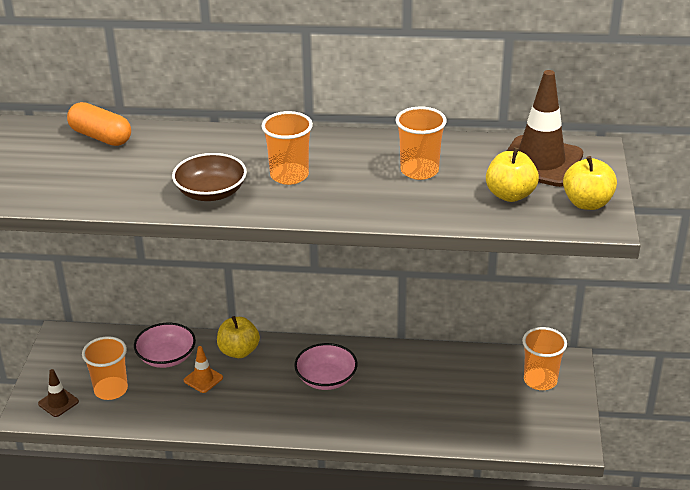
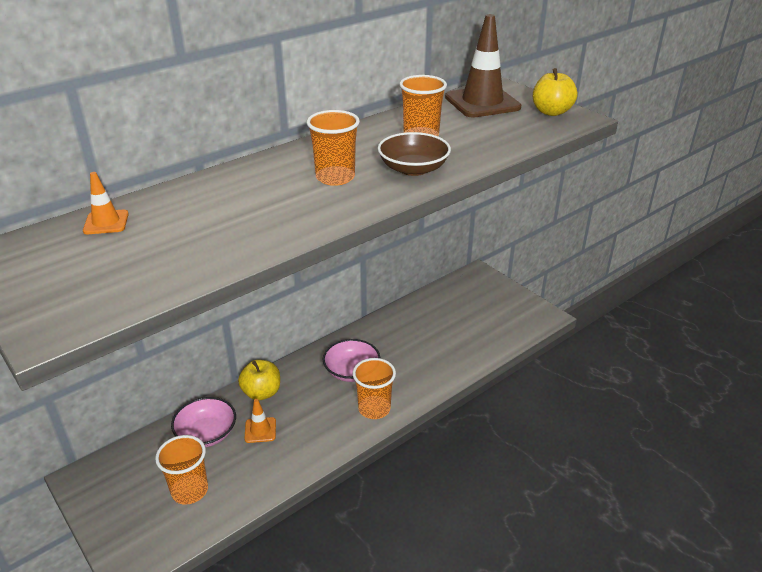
camera: 45 degrees left, 0 degrees up
(58, 402) = (152, 535): brown traffic cone -> none
(100, 137) = (106, 222): orange capsule -> orange traffic cone
(211, 192) = (293, 216): brown bowl -> brown bowl (413, 169)
(510, 195) = (502, 126): yellow apple -> none
(540, 380) = (479, 292): orange cup -> orange cup (374, 409)

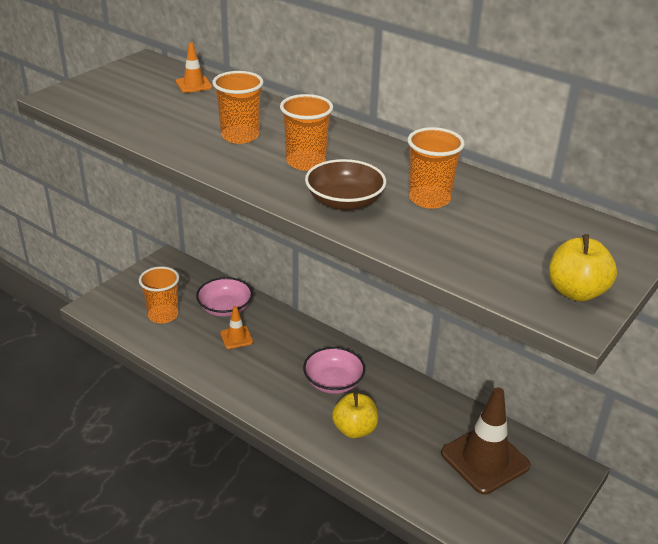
camera: 75 degrees right, 0 degrees up
(261, 393) = (283, 328): yellow apple -> yellow apple (354, 429)
(374, 409) = (284, 408): orange cup -> orange cup (240, 136)
(482, 102) = (564, 234): brown traffic cone -> brown traffic cone (485, 459)

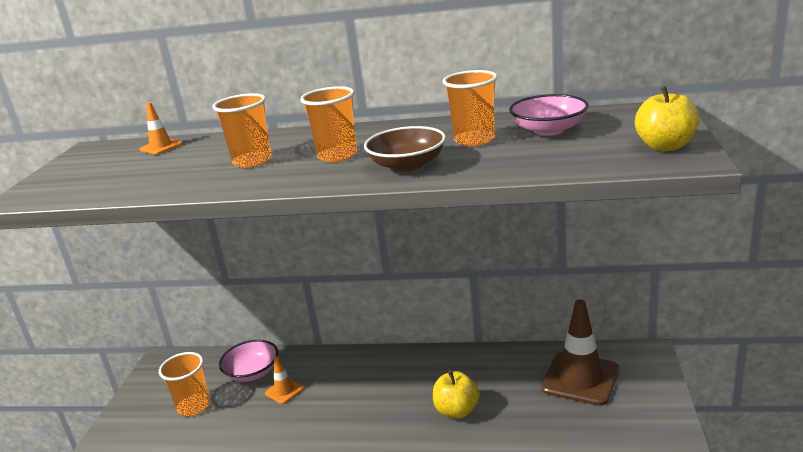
camera: 25 degrees left, 10 degrees down
(333, 382) = (404, 383): pink bowl -> pink bowl (549, 130)

